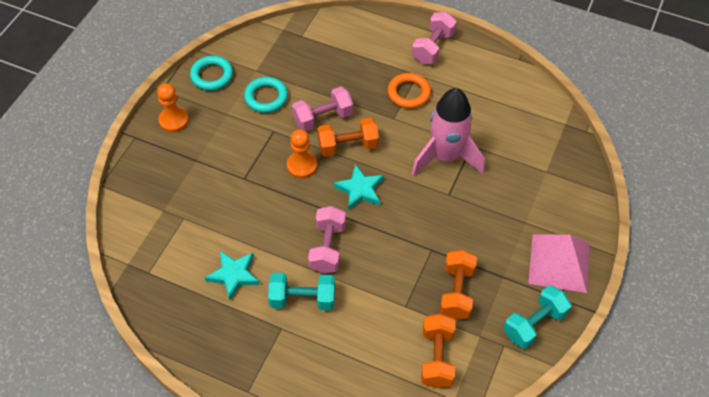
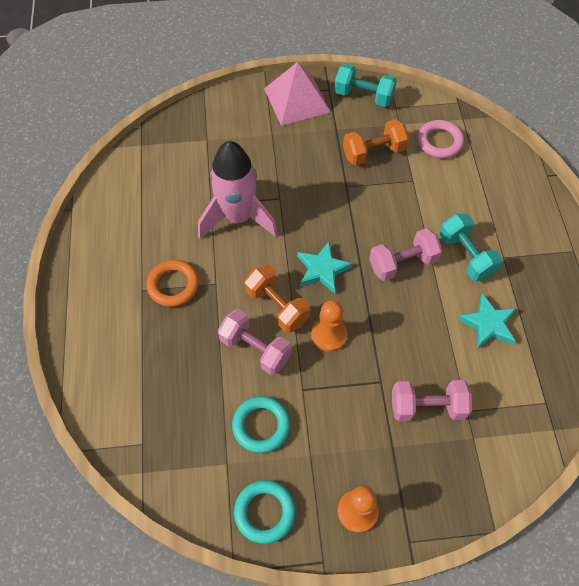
camera: 120 degrees left, 5 degrees up
(433, 47) = (92, 293): pink dumbbell -> pink dumbbell (427, 407)
(437, 358) = (439, 142): orange dumbbell -> pink ring

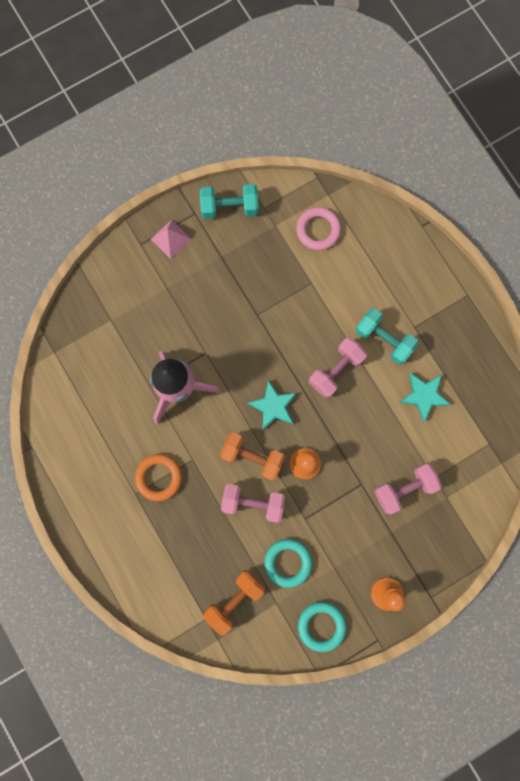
camera: 25 degrees left, 20 degrees up
(297, 100) = (171, 239): pink pyramid -> pink pyramid, size x0.56
(373, 152) = (265, 268): orange dumbbell -> orange dumbbell (234, 599)

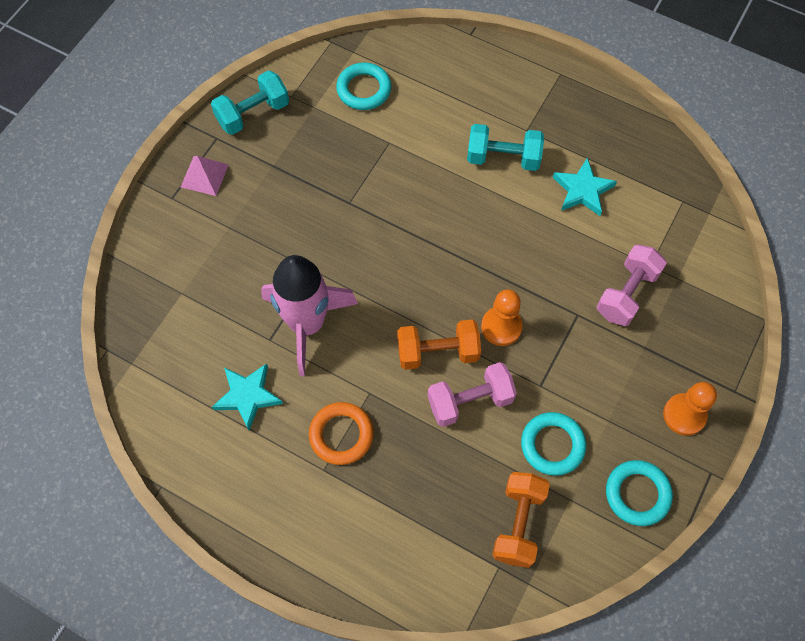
camera: 30 degrees left, 15 degrees down
(273, 406) = (427, 286): turquoise star -> turquoise star (248, 396)
(318, 230) = (364, 89): pink ring -> turquoise ring
(336, 370) = (472, 214): pink dumbbell -> none

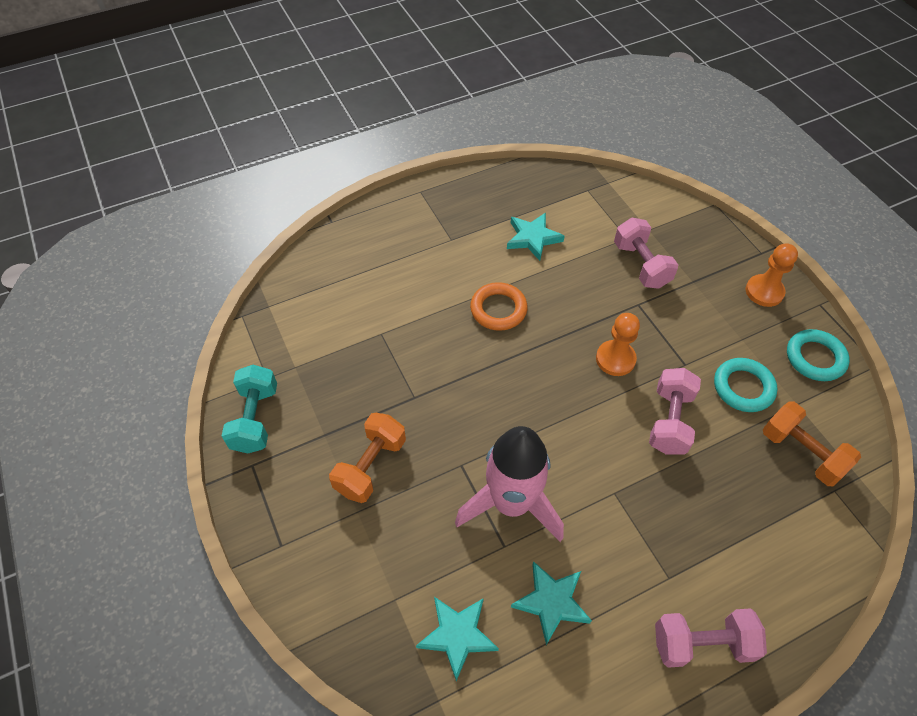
camera: 55 degrees left, 10 degrees down
(182, 348) = (457, 635): none -> turquoise star
(204, 175) = (283, 500): pink pyramid -> none
(286, 518) = (702, 643): none -> pink dumbbell
(341, 435) = (642, 541): orange ring -> orange ring (498, 309)
(364, 89) = (313, 321): turquoise ring -> none
(438, 352) = (608, 417): orange dumbbell -> orange dumbbell (370, 466)
(503, 158) = (463, 268): turquoise dumbbell -> none

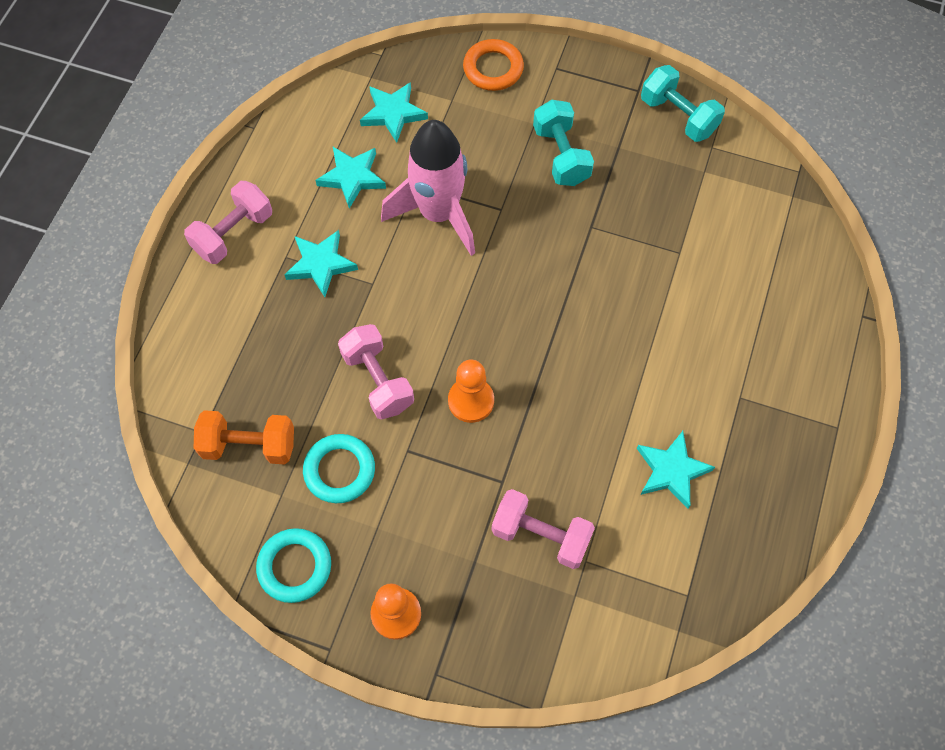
camera: 135 degrees right, 10 degrees up
(370, 466) = (561, 155): orange dumbbell -> turquoise dumbbell
(498, 309) = (615, 360): orange ring -> orange ring (493, 68)
(644, 544) = (321, 264): none -> turquoise star

